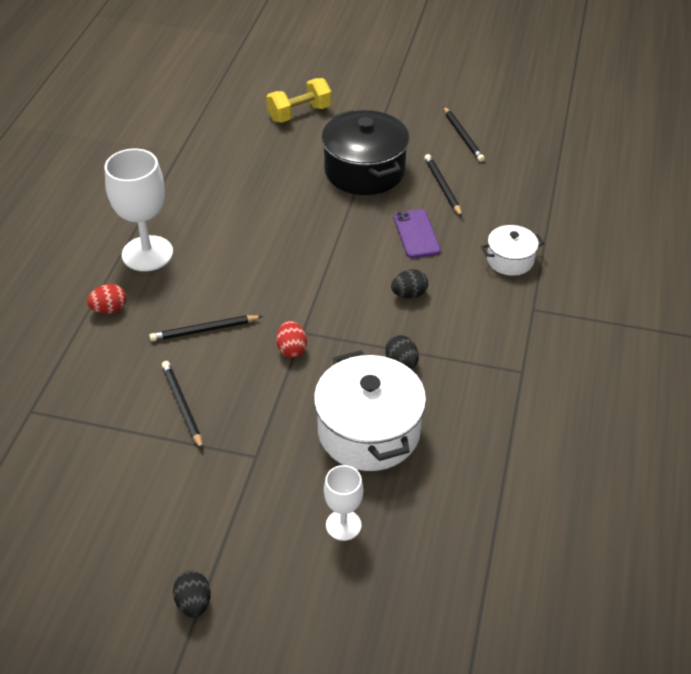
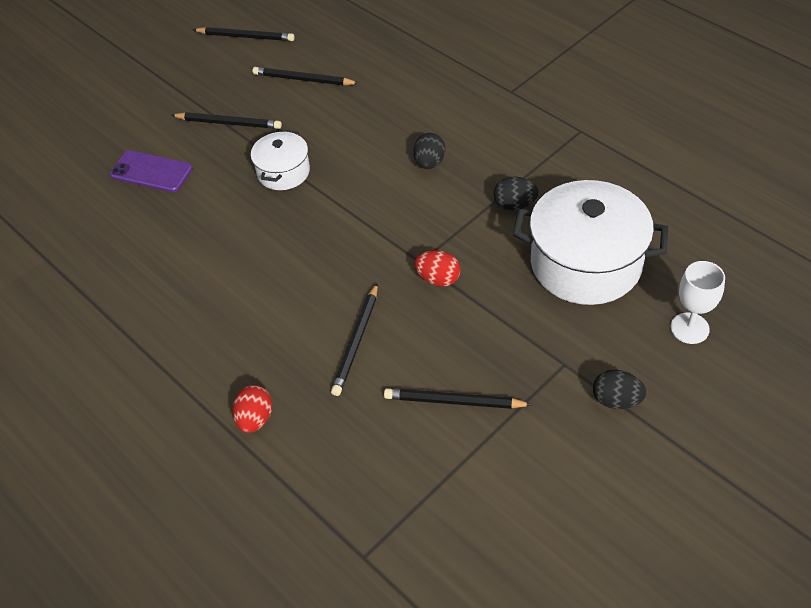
camera: 55 degrees left, 5 degrees up
(147, 253) = (193, 350): white goblet -> none
(194, 603) = (727, 487): black egg -> black egg (616, 400)
(299, 114) = (89, 135): yellow dumbbell -> none
(364, 171) = (228, 123): black pot -> black pencil
(416, 234) = (352, 124): purple phone -> purple phone (151, 172)
(510, 260) = (439, 79): white pot -> white pot (283, 172)

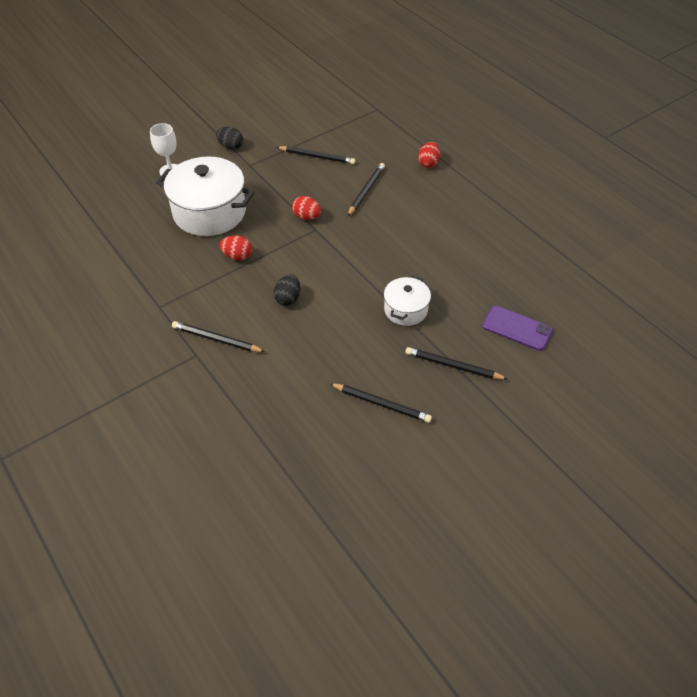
camera: 175 degrees left, 0 degrees up
(245, 37) = (440, 477): black pencil -> black pencil (216, 339)
(514, 205) = (237, 256): black egg -> red egg

